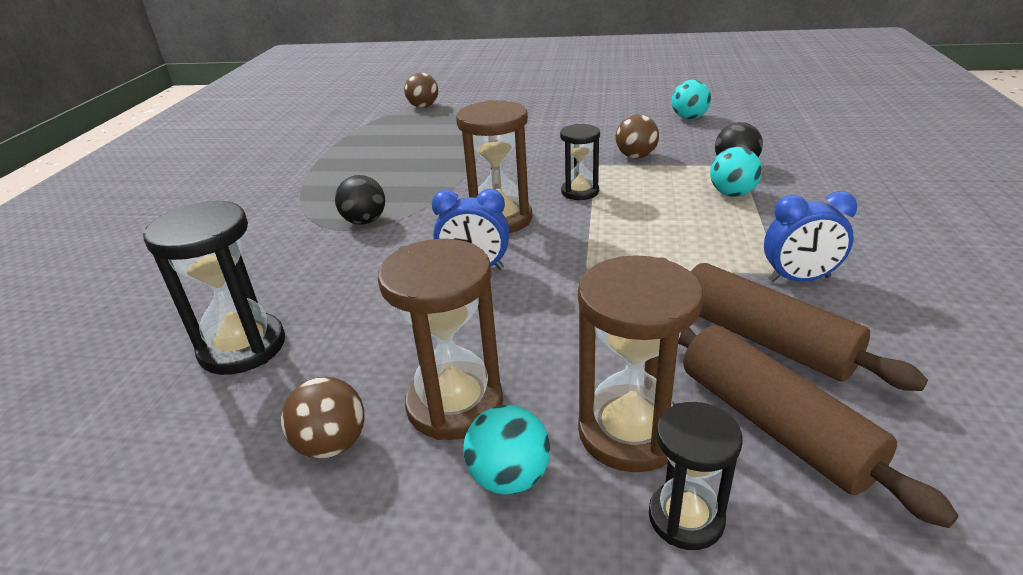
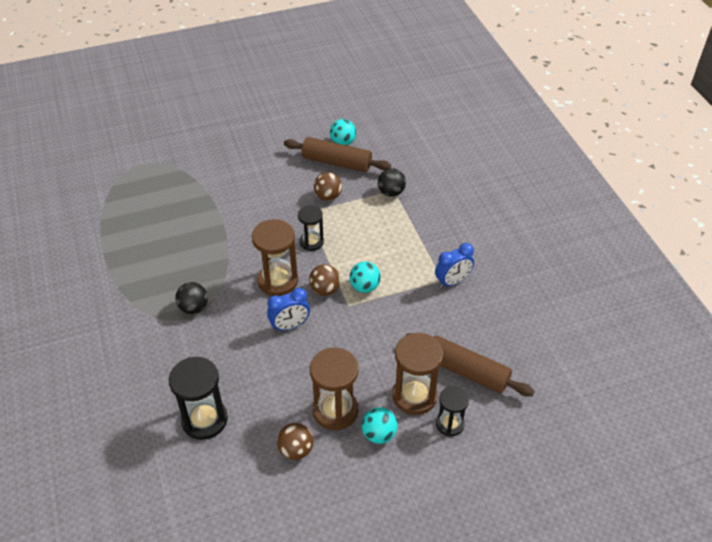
camera: 30 degrees left, 15 degrees up
(423, 106) = (135, 168): brown ball -> brown ball (325, 290)
(732, 194) = (399, 220): turquoise ball -> turquoise ball (364, 287)
(763, 339) = (449, 327): brown rolling pin -> brown rolling pin (336, 162)

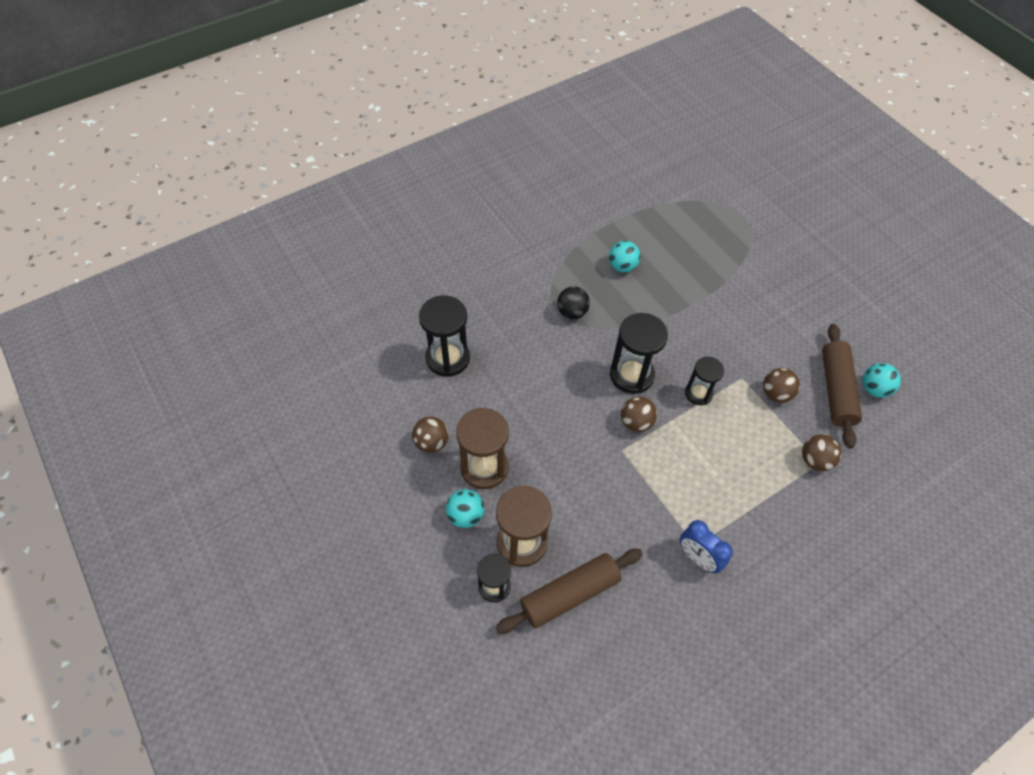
camera: 75 degrees right, 10 degrees up
(278, 281) = (631, 375): brown hourglass -> black hourglass
(290, 326) = (576, 401): blue clock -> none
(364, 287) = (654, 461): turquoise ball -> turquoise ball (622, 266)
(391, 192) = (815, 460): black ball -> brown ball
(466, 371) = (569, 594): brown rolling pin -> brown rolling pin turned 45 degrees clockwise

